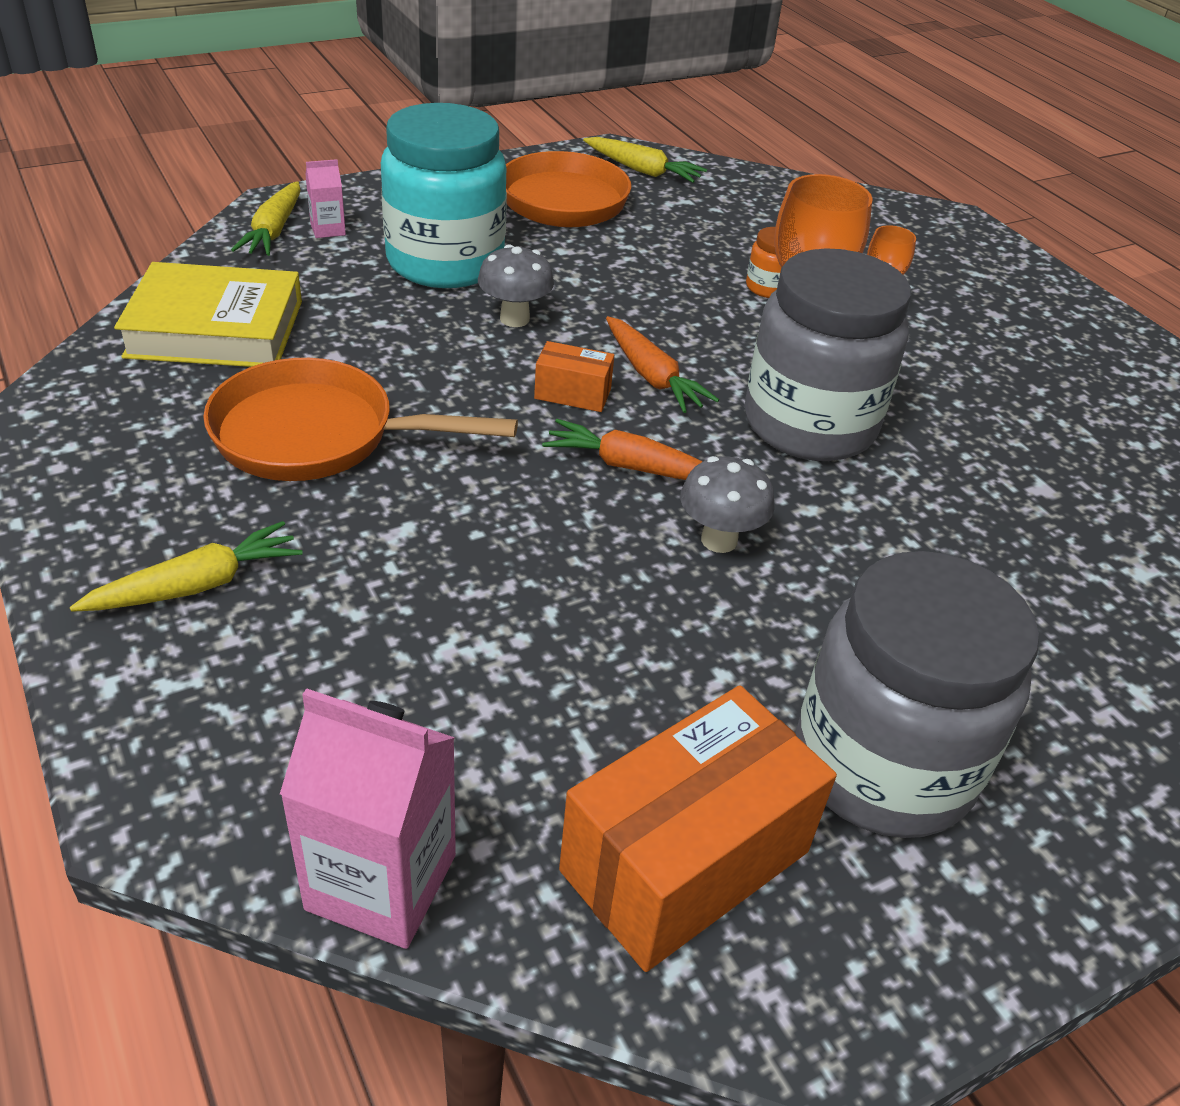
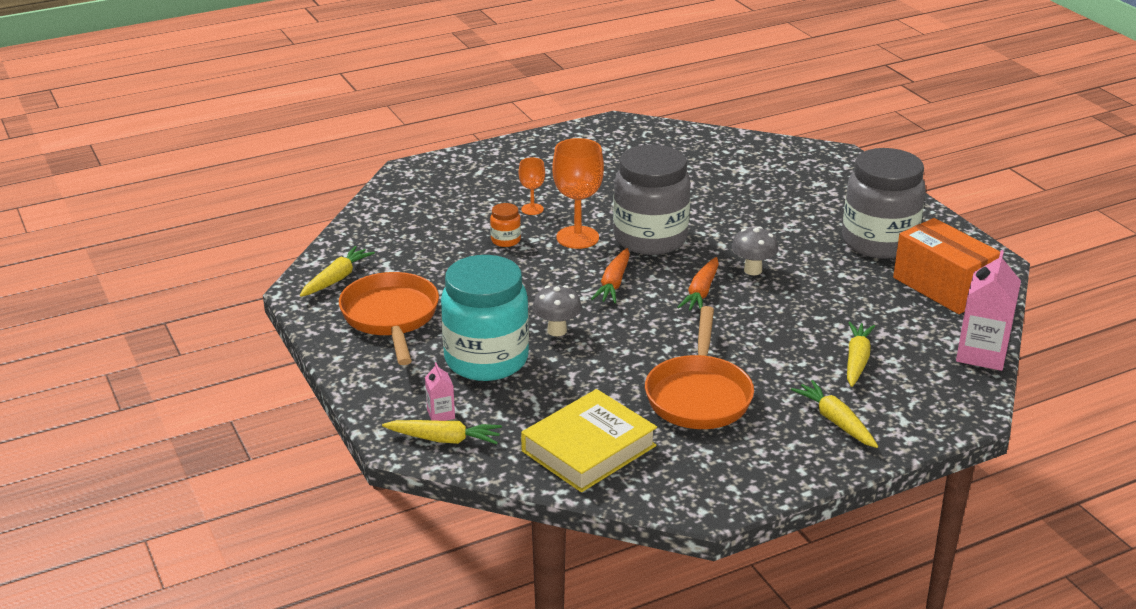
camera: 85 degrees left, 10 degrees down
(215, 329) = (589, 448): yellow book -> yellow book turned 45 degrees clockwise
(388, 646) = (857, 360): none -> yellow carrot
(572, 394) = (637, 310): orange box -> none
(652, 377) = (613, 283): orange carrot -> orange carrot turned 135 degrees clockwise

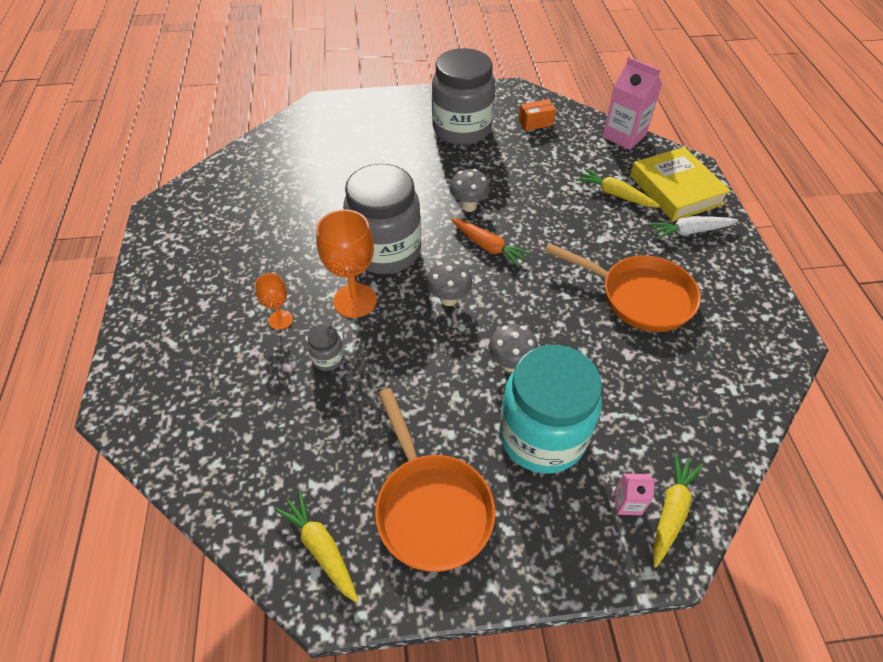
camera: 70 degrees left, 20 degrees up
(391, 317) = (431, 507): orange pan -> orange pan turned 120 degrees counterclockwise
(505, 240) = (328, 358): orange jar -> grey jar
(589, 448) = (703, 394): yellow book -> yellow book (676, 190)
(613, 283) = (448, 299): orange carrot -> grey mushroom
(835, 421) = (689, 232): yellow carrot -> white carrot
(942, 287) = (536, 123): orange box -> orange box, size x0.47

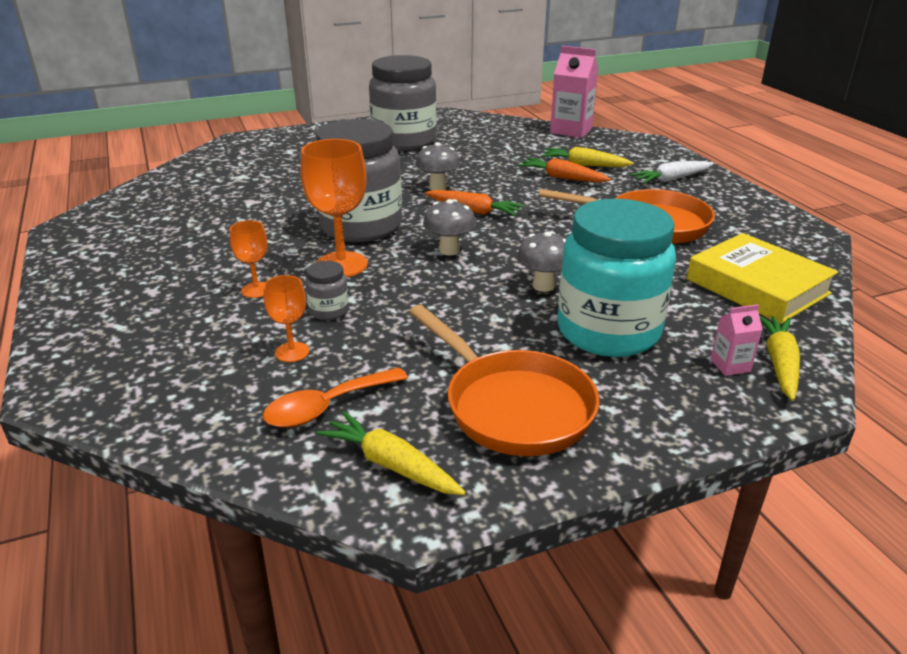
camera: 15 degrees left, 20 degrees down
(287, 403) = (292, 352): none -> orange goblet
(294, 473) = (327, 407): none -> orange spoon
(536, 123) = (479, 131): orange box -> none
(586, 211) = (562, 178): none -> orange carrot
(676, 190) = (641, 156): yellow book -> yellow book (757, 286)

